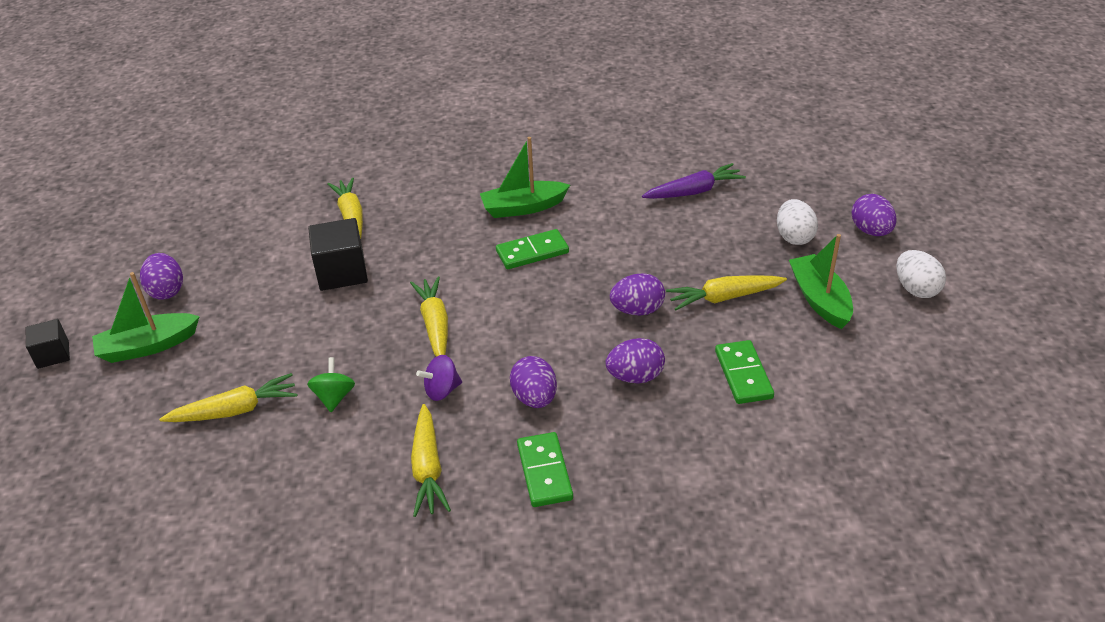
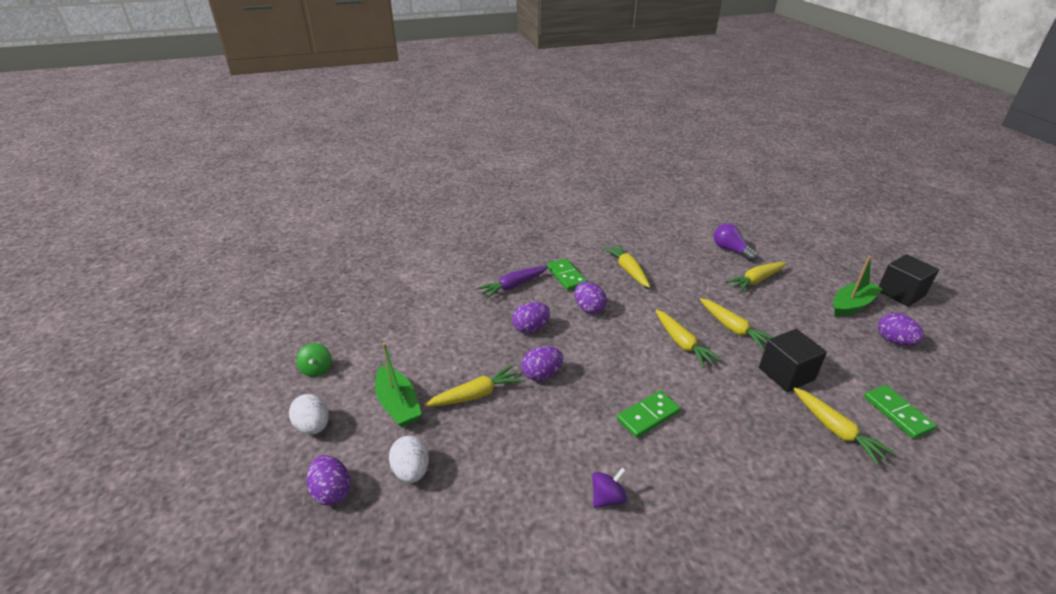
camera: 165 degrees right, 5 degrees down
(53, 354) = (900, 293): black cube -> black cube, size x1.63
(206, 487) = (730, 250): none -> purple light bulb
(334, 397) = (707, 294): green spinning top -> green spinning top (317, 369)
(349, 335) = (733, 328): none -> yellow carrot
(442, 390) = (647, 305): purple spinning top -> purple spinning top (607, 498)
(523, 207) = (686, 468): green boat -> none
(693, 191) = (517, 523): purple carrot -> purple carrot (513, 286)
(743, 374) = (459, 339): green domino -> green domino (897, 413)

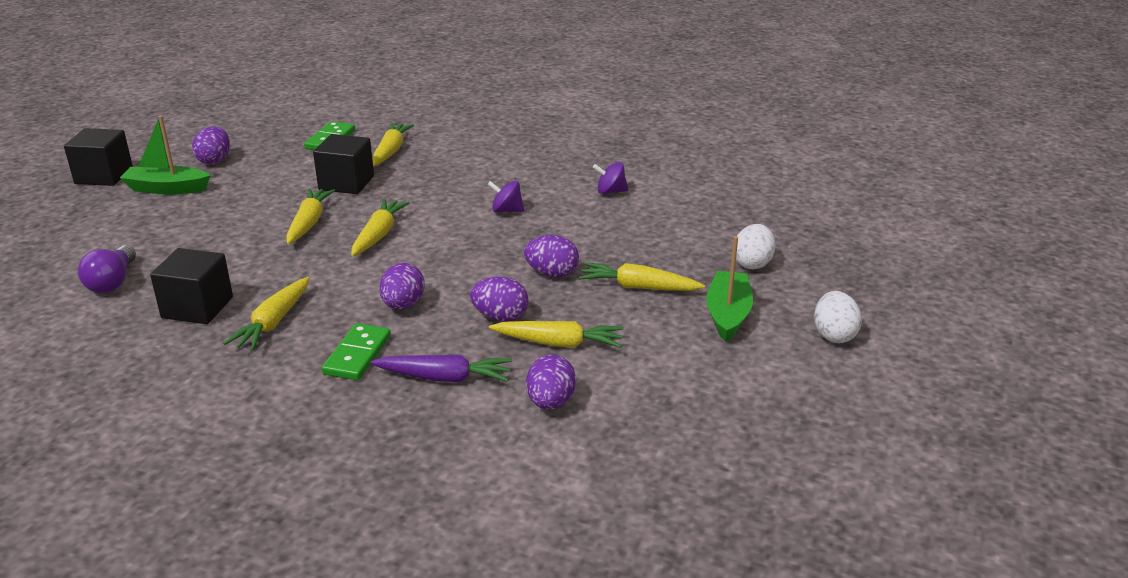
camera: 140 degrees left, 5 degrees down
(317, 369) = (805, 393): green spinning top -> none
(332, 491) = (835, 280): purple egg -> purple egg (550, 402)
(648, 416) = (506, 210): green domino -> purple spinning top
(672, 259) = (197, 307): none -> black cube
(756, 281) = (181, 243): yellow carrot -> yellow carrot (558, 343)

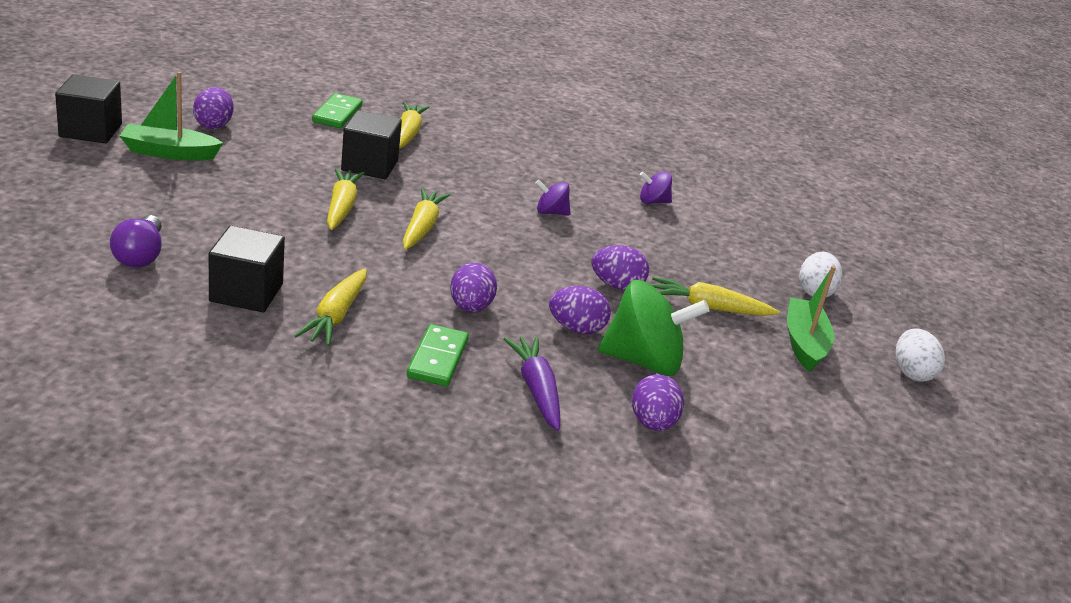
camera: 10 degrees left, 0 degrees up
(444, 378) = (536, 390): purple carrot -> purple carrot turned 105 degrees counterclockwise
(558, 343) = (643, 361): yellow carrot -> green spinning top

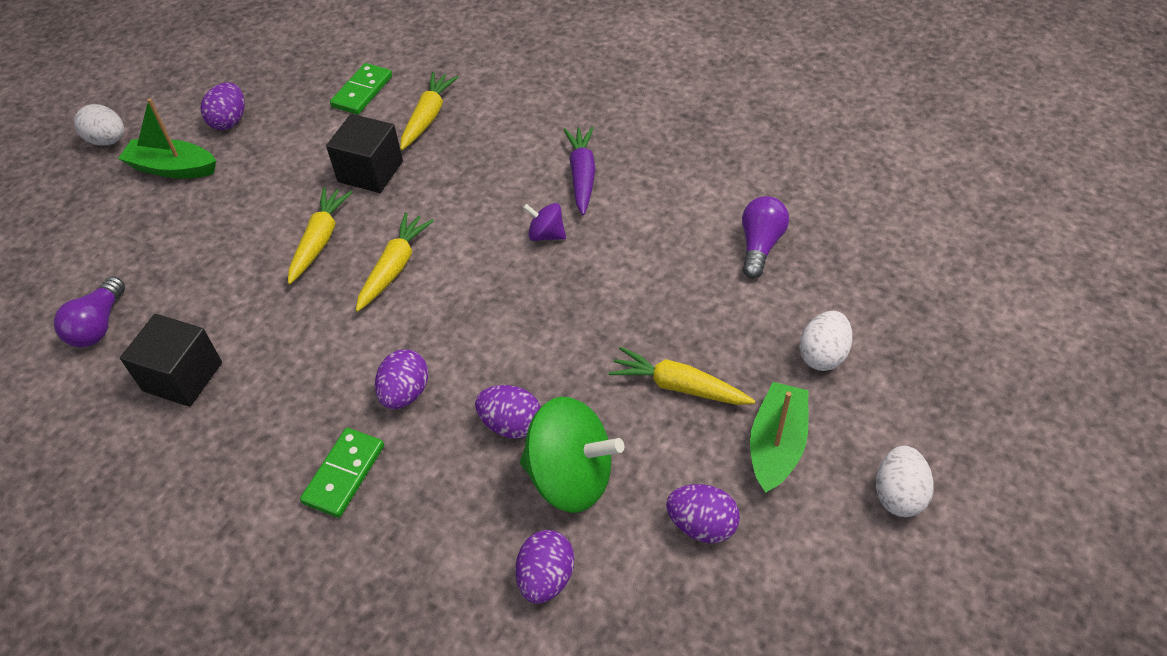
camera: 20 degrees right, 20 degrees up
(90, 130) = (108, 140): black cube -> white egg
(336, 316) = (260, 410): yellow carrot -> none
(536, 390) = (434, 523): purple carrot -> purple carrot (582, 176)
(616, 285) = (581, 352): purple egg -> purple egg (701, 525)
(653, 201) = (673, 209): purple spinning top -> none
(734, 226) = (760, 245): none -> purple light bulb

